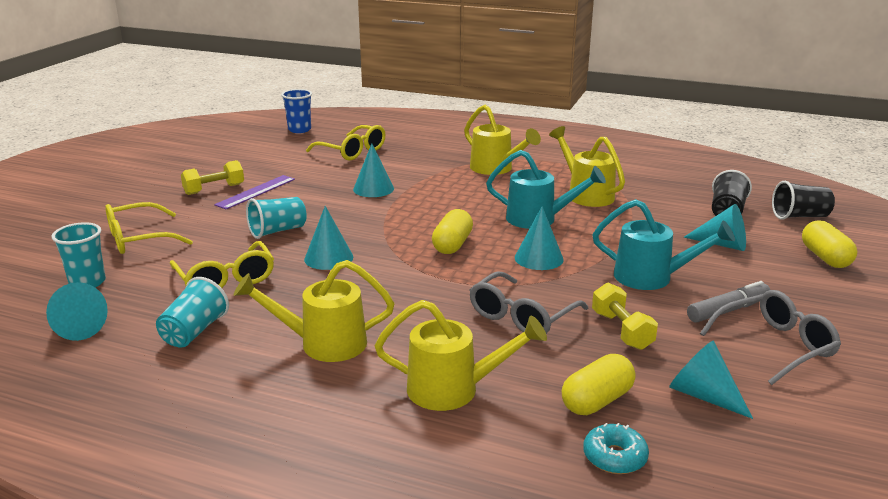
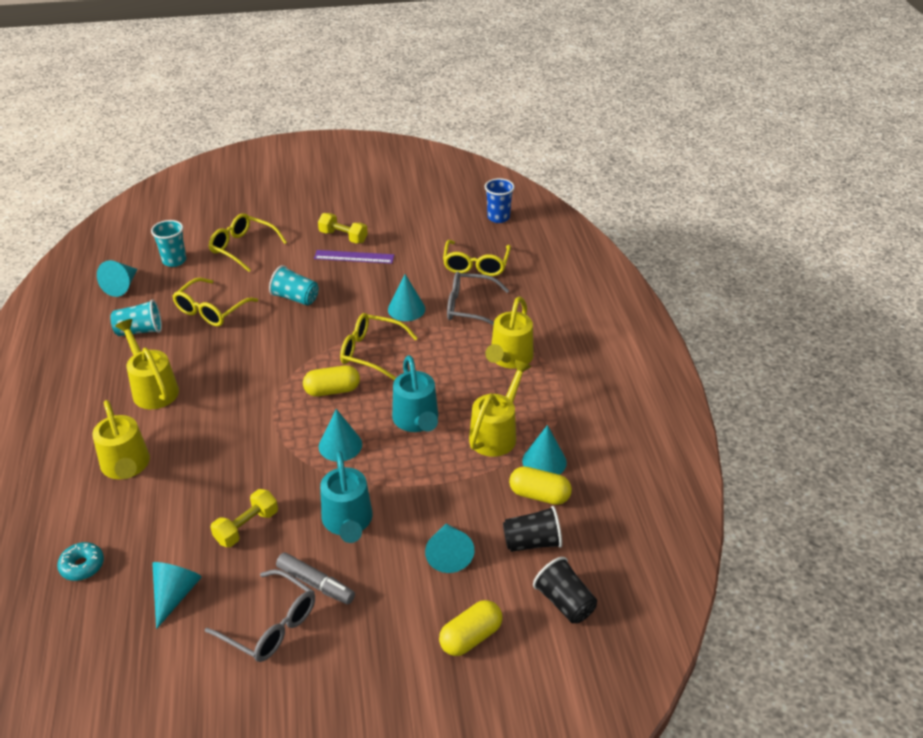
camera: 60 degrees right, 15 degrees up
(328, 258) = (269, 339): turquoise cone -> turquoise cone (544, 461)
(416, 216) = (371, 352): none -> yellow glasses
(521, 316) = (238, 466): grey glasses -> grey glasses (469, 307)
(597, 401) = (143, 540): yellow capsule -> yellow capsule (539, 495)

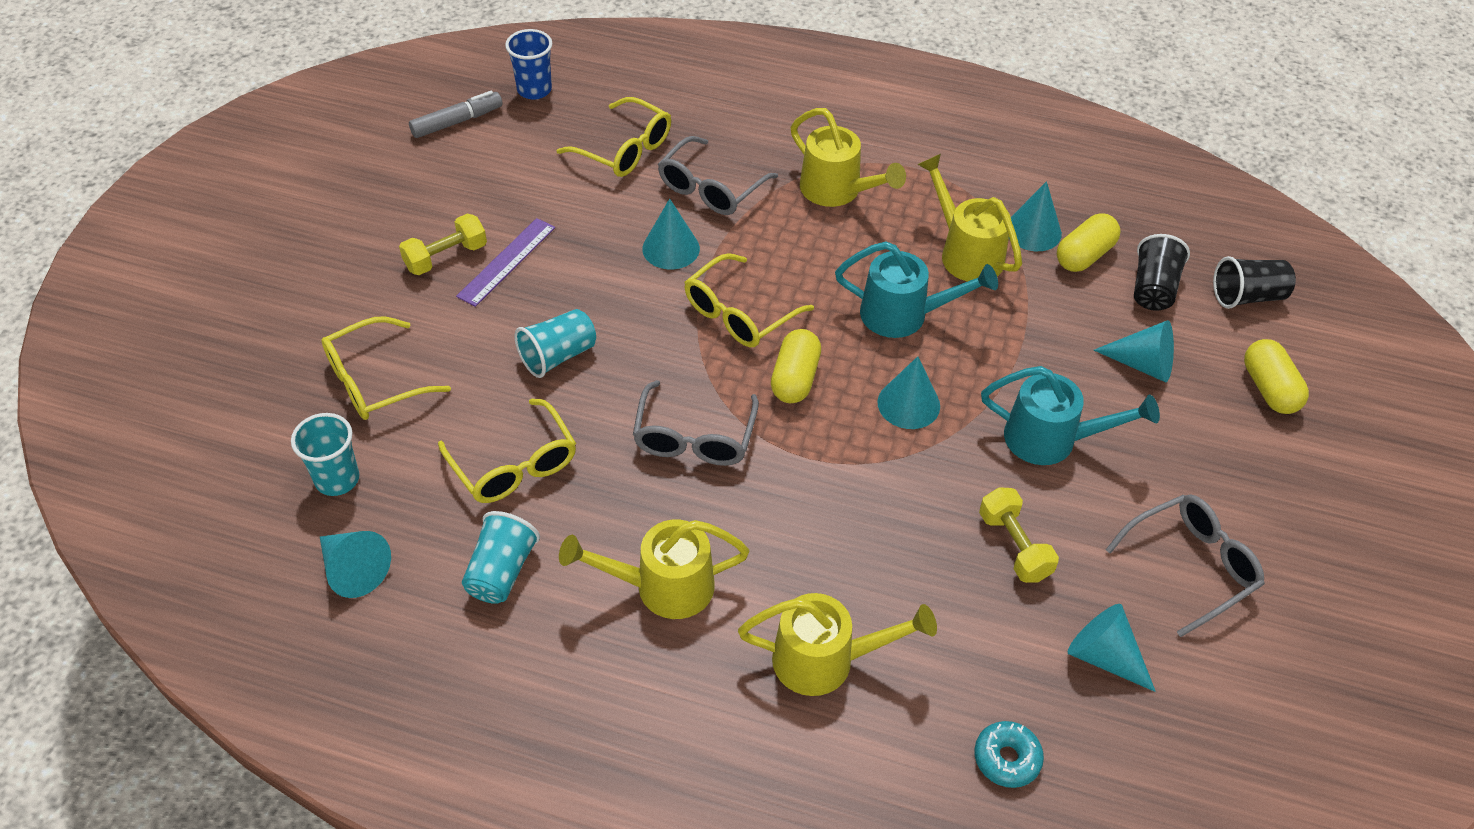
camera: 65 degrees left, 10 degrees up
(263, 366) = (694, 438): none -> grey glasses
(316, 584) = (1141, 502): grey marker -> grey marker (457, 122)

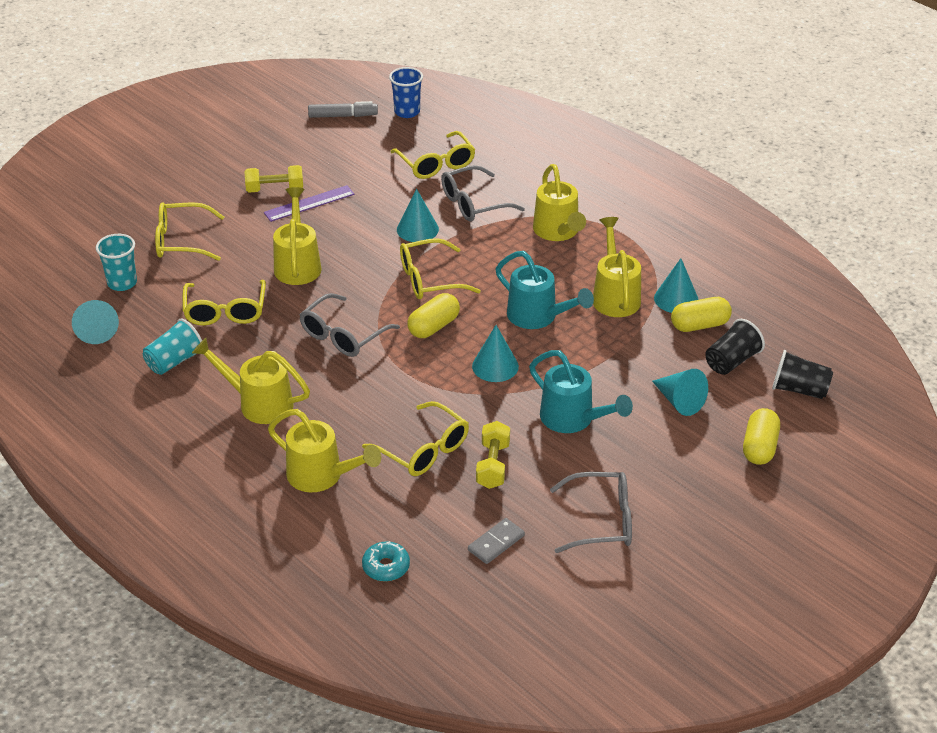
camera: 30 degrees right, 10 degrees down
(558, 356) = (297, 264): turquoise cup -> yellow watering can
(919, 562) = (424, 450): none -> yellow glasses
(1104, 656) = (496, 543): turquoise cone -> grey domino

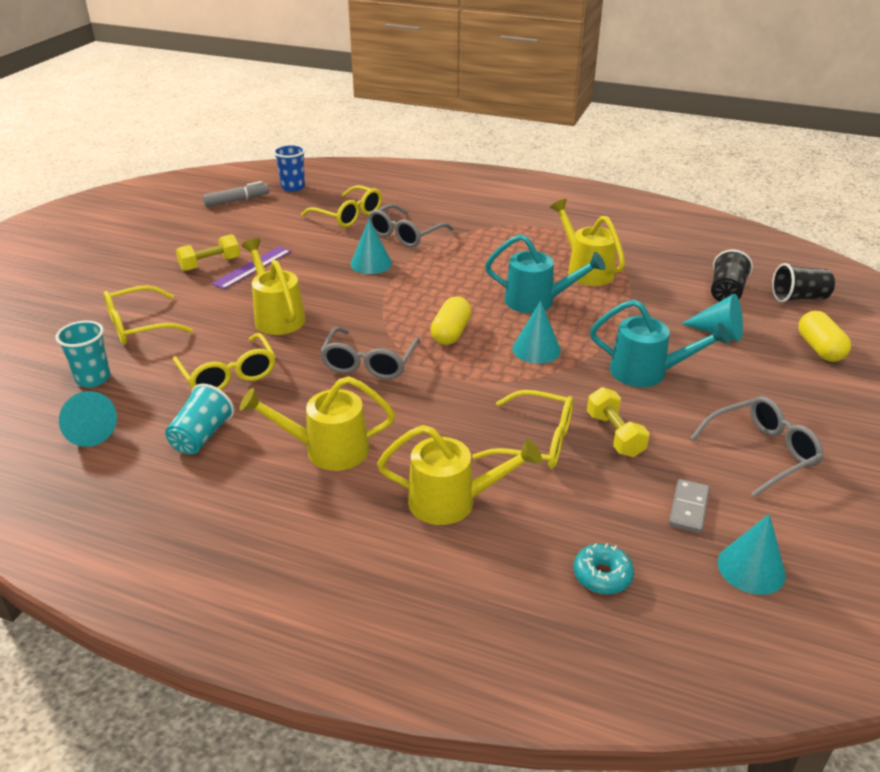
camera: 25 degrees left, 5 degrees down
(429, 279) = (414, 298): yellow glasses -> none
(558, 232) = (495, 238): yellow watering can -> none
(676, 299) = (636, 260): turquoise cone -> turquoise cone (751, 568)
(699, 325) = (674, 274): yellow capsule -> none

